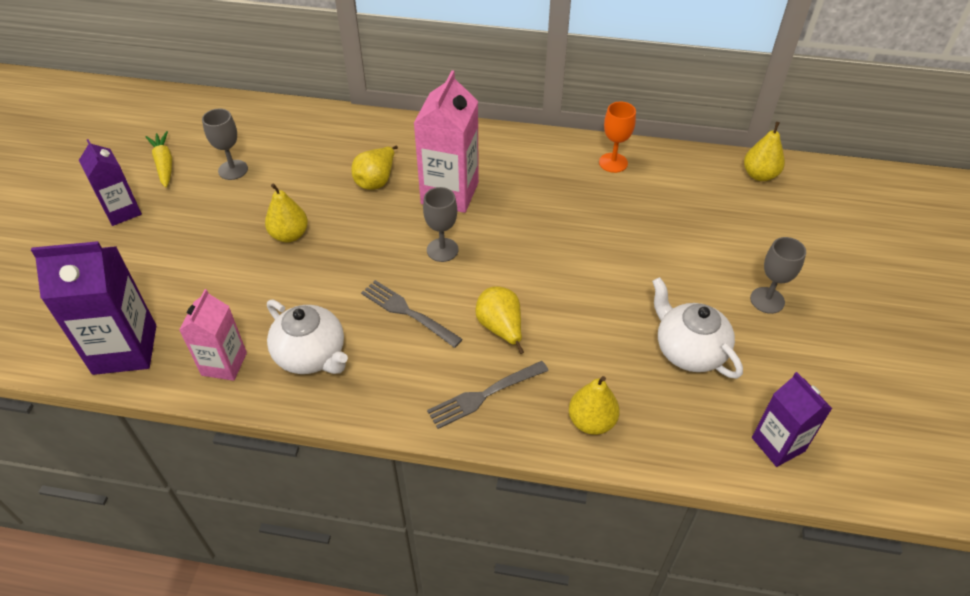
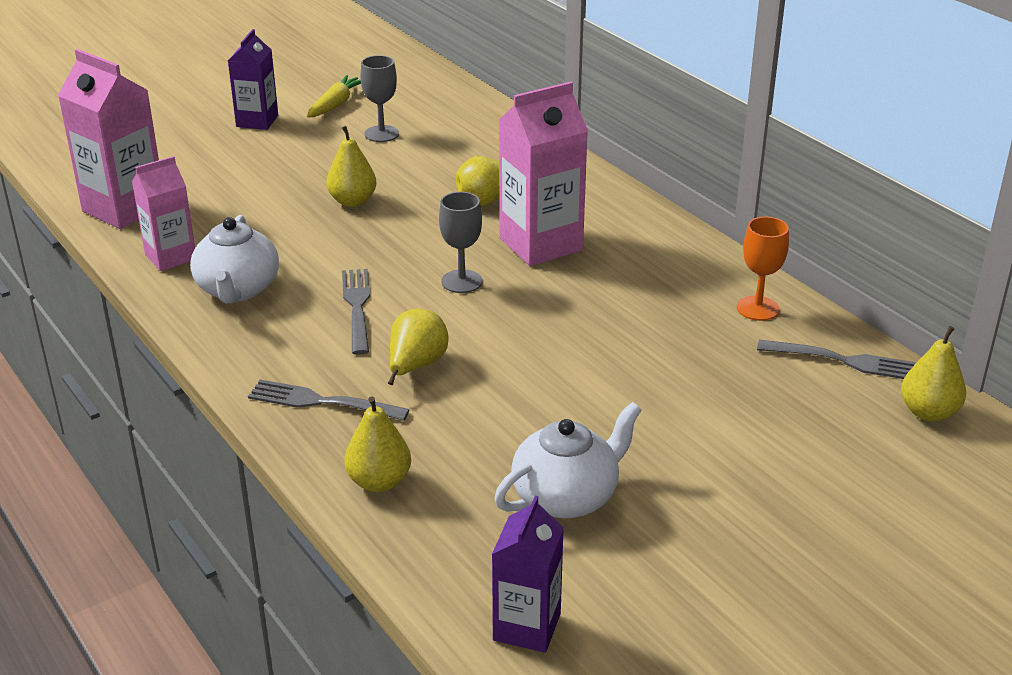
camera: 45 degrees right, 15 degrees down
(125, 349) = (124, 208): purple carton -> pink carton
(688, 350) = (566, 497): white teapot -> white teapot turned 45 degrees clockwise
(690, 169) = (843, 361): none -> grey fork
(767, 300) = (731, 516): grey goblet -> none

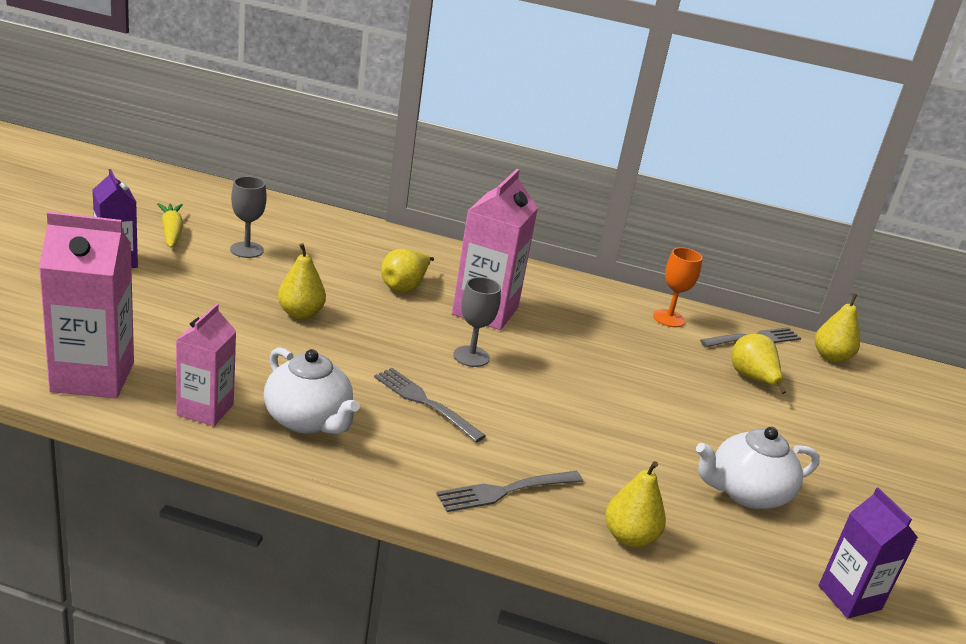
camera: 45 degrees left, 5 degrees down
(416, 366) = (530, 435): yellow pear -> yellow pear (752, 379)
(566, 497) = (746, 493): white teapot -> white teapot turned 120 degrees counterclockwise

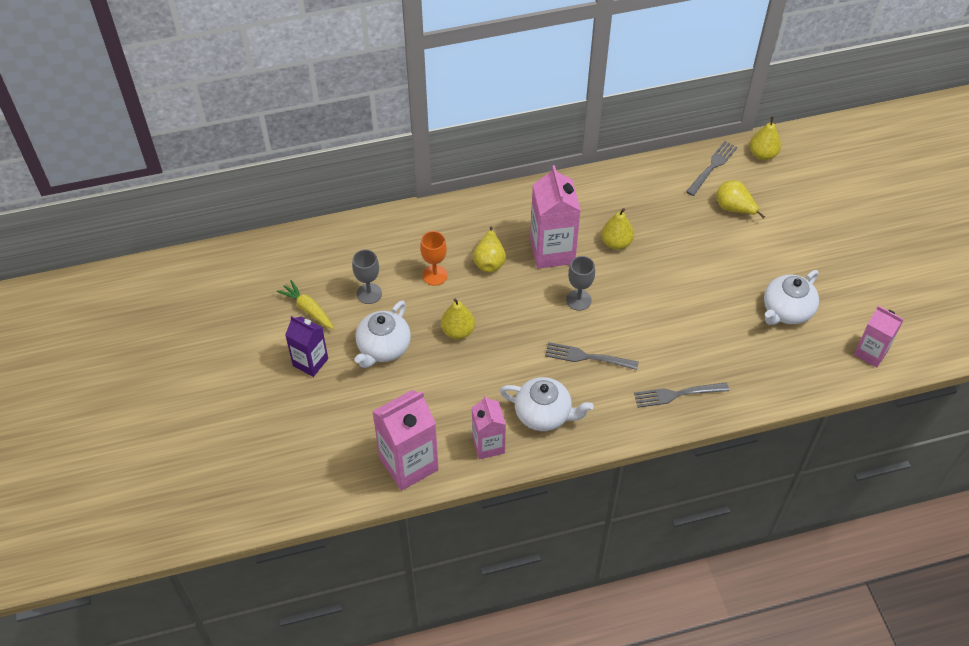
camera: 25 degrees left, 25 degrees up
(204, 287) = (383, 348): none -> white teapot
(505, 491) = (677, 394): grey fork -> grey fork turned 45 degrees clockwise
(629, 537) = (754, 384): yellow pear -> yellow pear (616, 243)
(669, 318) = (655, 181): orange goblet -> orange goblet (435, 275)
(849, 597) = (870, 353): purple carton -> pink carton

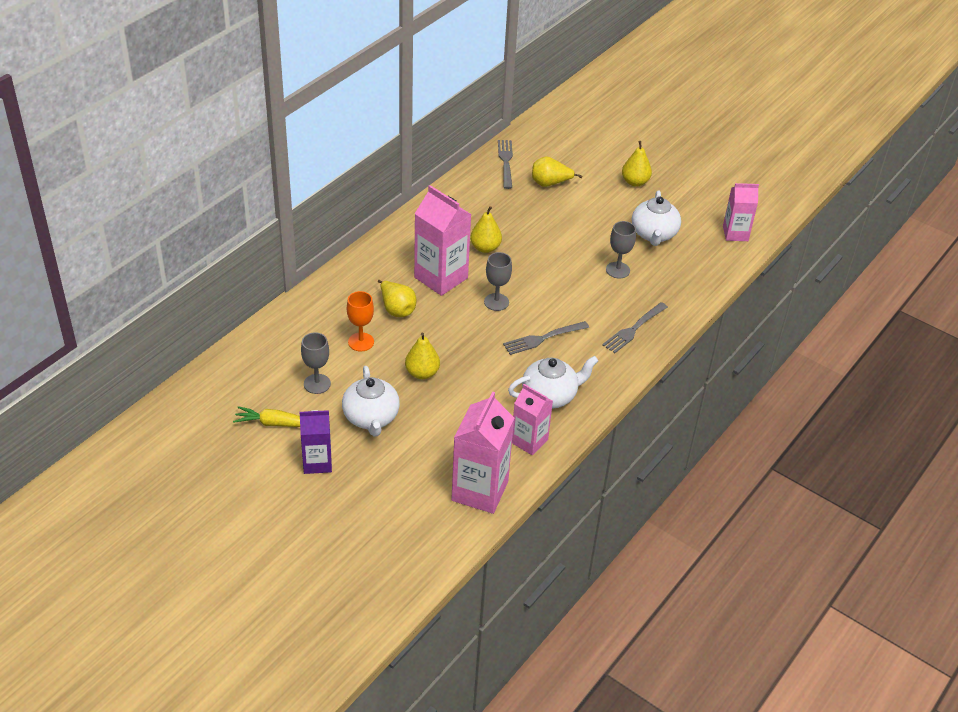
camera: 40 degrees left, 10 degrees down
(717, 328) = (617, 270): none -> grey goblet
(762, 154) = (534, 137): yellow pear -> yellow pear (635, 182)

